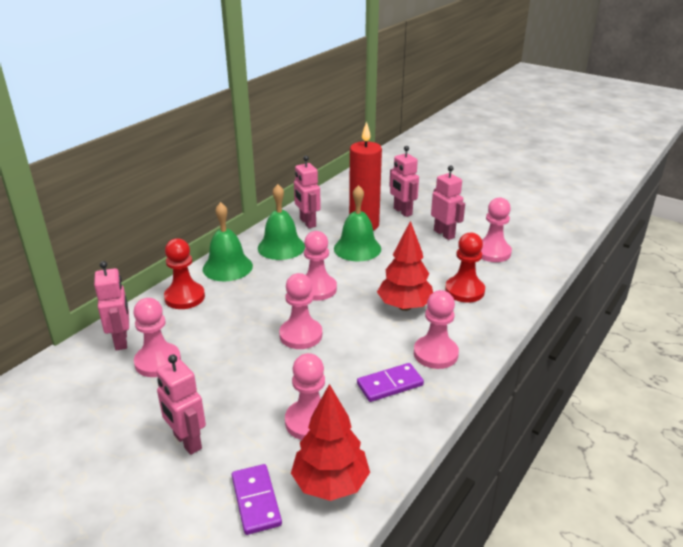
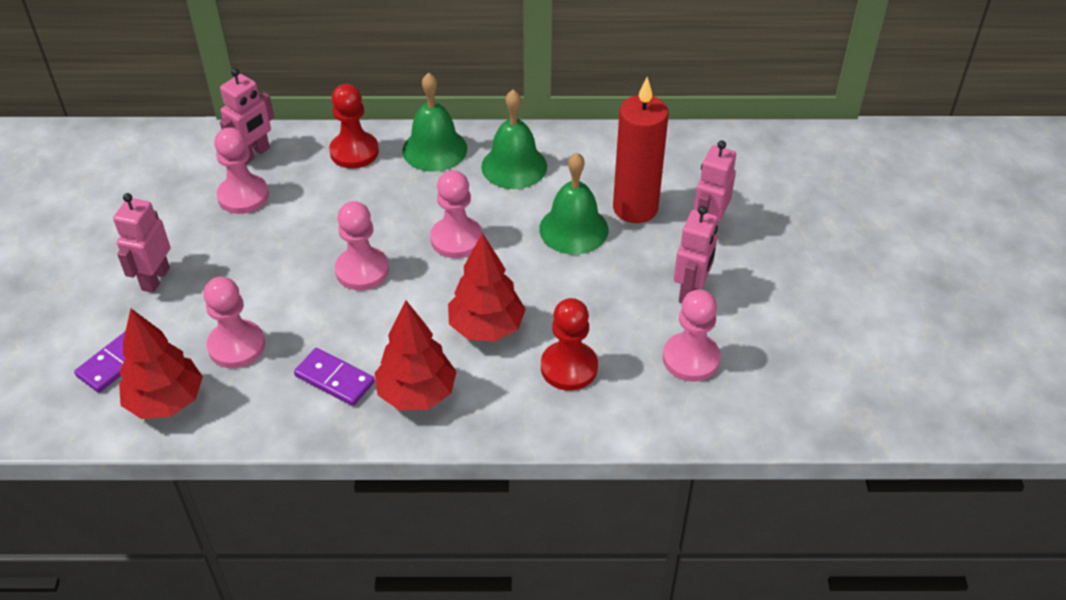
camera: 55 degrees right, 15 degrees up
(307, 223) = (589, 158): pink robot -> none
(435, 354) = (417, 394): pink pawn -> red tree

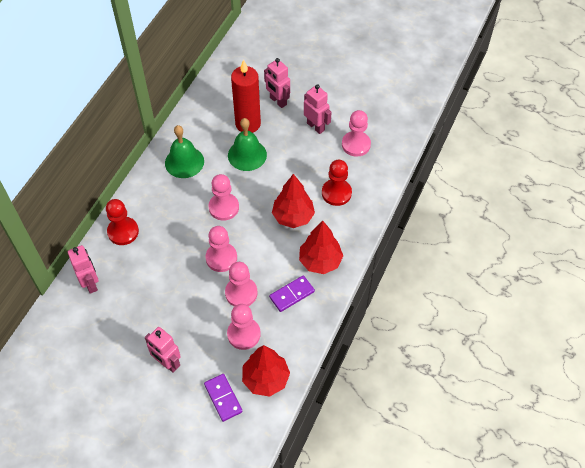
camera: 65 degrees left, 10 degrees up
(243, 196) = (125, 299): pink pawn -> pink pawn (241, 293)
(434, 149) = (147, 193): green bell -> none

